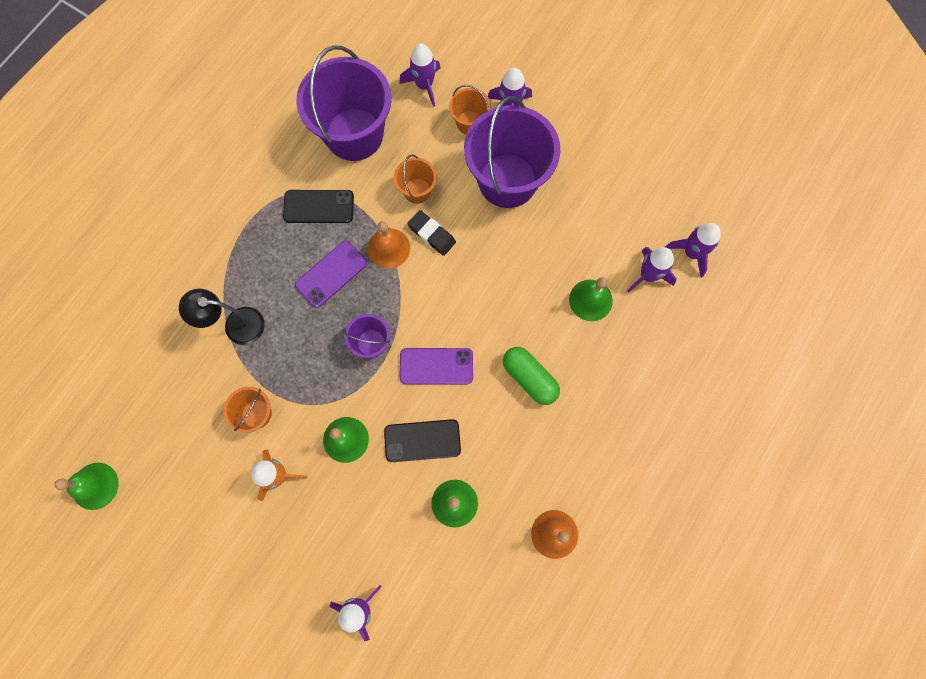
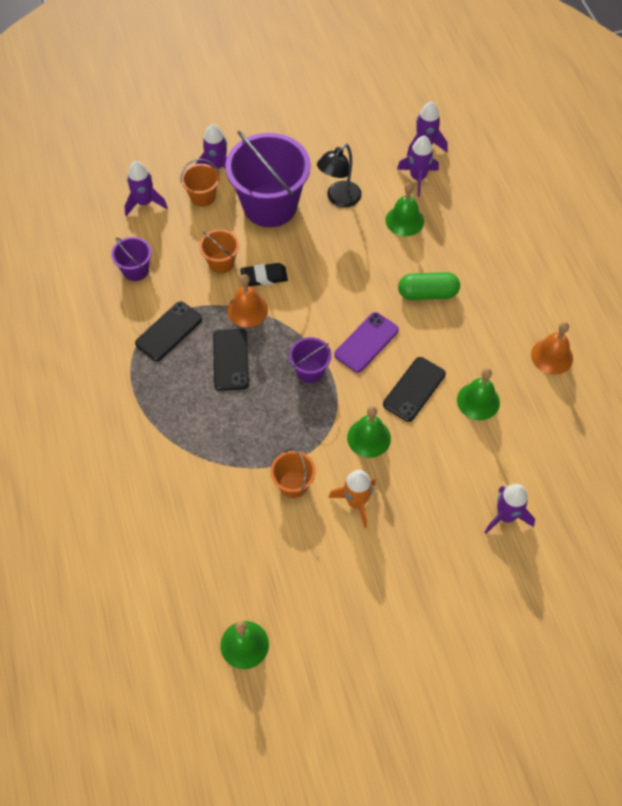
camera: 50 degrees left, 15 degrees down
(236, 325) = (208, 451): black lamp -> black lamp (339, 199)
(331, 274) = (231, 359): purple phone -> black phone
(354, 134) = (135, 270): purple bucket -> purple bucket, size x0.47

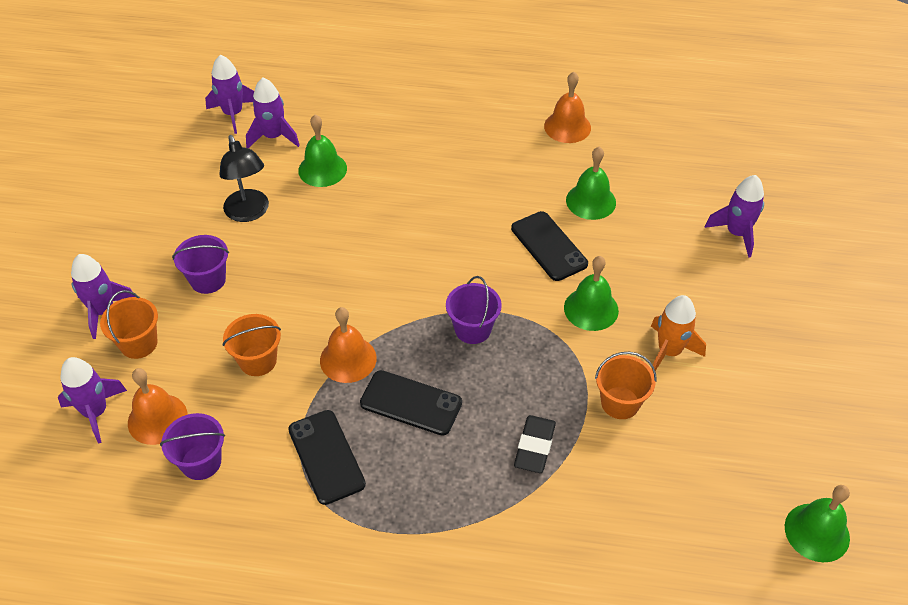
camera: 65 degrees left, 10 degrees down
(154, 234) = (157, 419): none -> orange bell
(264, 277) = (310, 324): black eraser -> black eraser (534, 446)
(270, 205) = (208, 280): purple bucket -> purple bucket, size x0.47
(366, 342) = (464, 263): purple phone -> none
(427, 293) = (432, 188): green capsule -> none

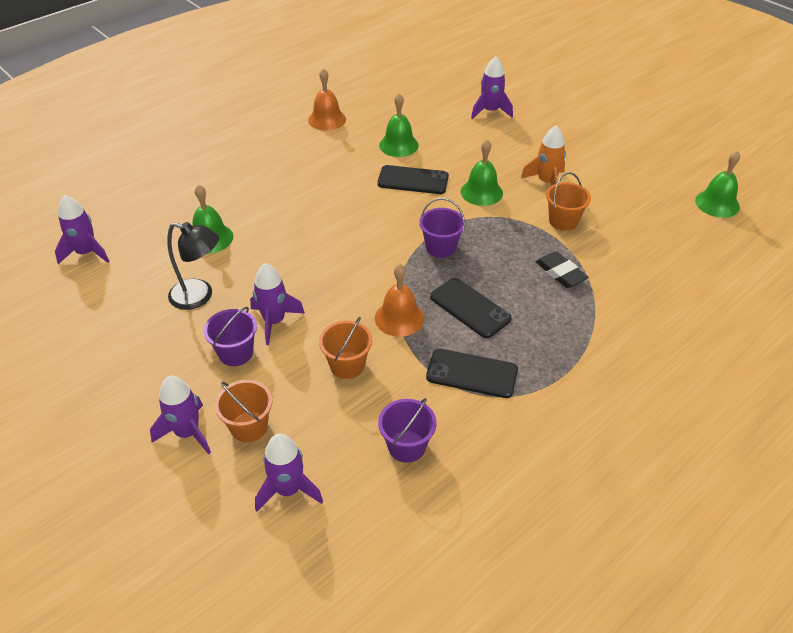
camera: 50 degrees left, 5 degrees down
(157, 419) = (337, 452): orange bell -> none
(273, 137) = (142, 245): purple rocket -> purple rocket (274, 321)
(411, 403) = (470, 308): black phone -> black phone turned 75 degrees clockwise

